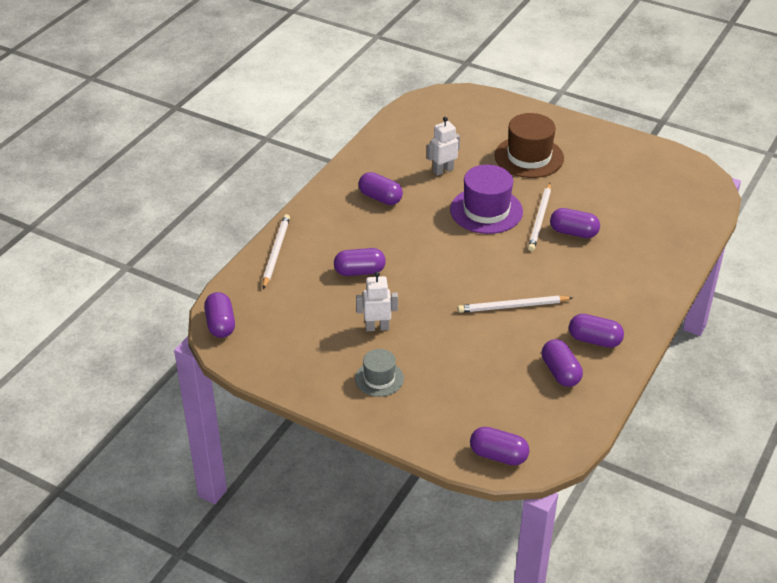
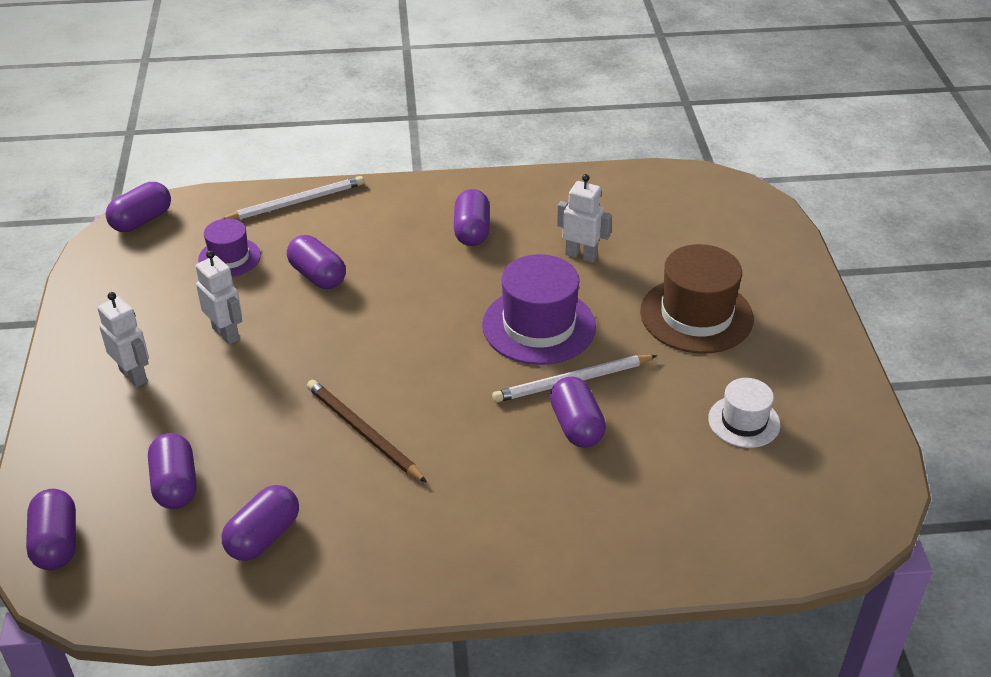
camera: 55 degrees right, 0 degrees up
(303, 300) = (229, 257): none -> purple hat
(379, 378) = (134, 375): grey hat -> white robot
(512, 306) = (363, 432): white pencil -> brown pencil
(594, 340) = (359, 545): purple capsule -> purple capsule (175, 485)
(617, 180) = (744, 421): none -> white hat

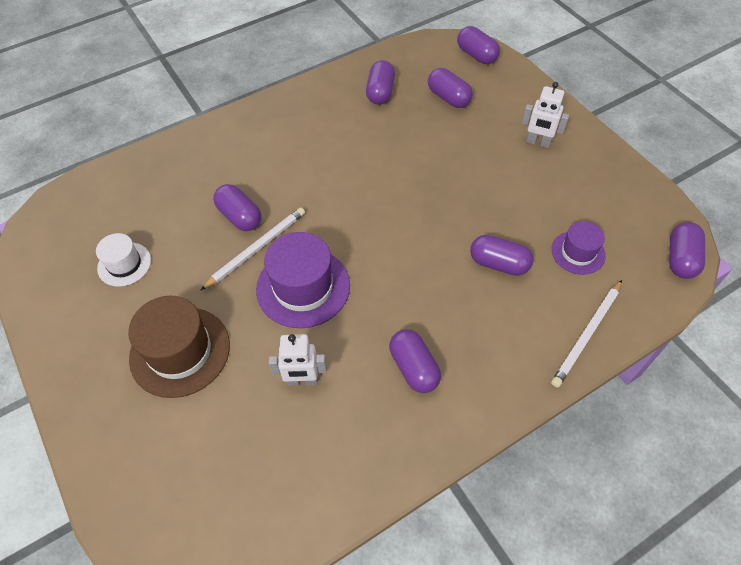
camera: 155 degrees right, 15 degrees up
(226, 333) = (514, 191): white robot -> none
(363, 432) = (371, 162): brown pencil -> none

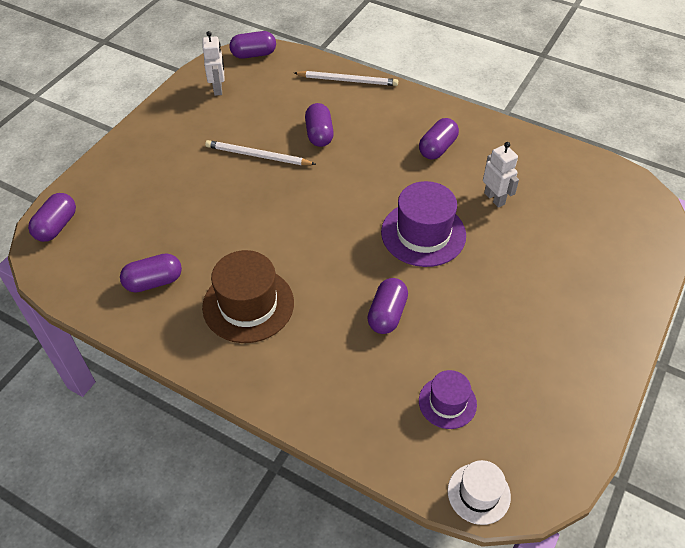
camera: 120 degrees left, 5 degrees down
(124, 264) = (501, 374): white hat -> white hat (478, 493)
(180, 351) = (537, 280): brown hat -> brown hat (248, 304)
(257, 249) = (411, 283): white pencil -> white pencil (257, 156)
(448, 98) = (137, 225): purple capsule -> none
(538, 142) = (171, 148): white robot -> white robot (218, 89)
(578, 252) = (280, 99): purple hat -> purple hat (447, 402)

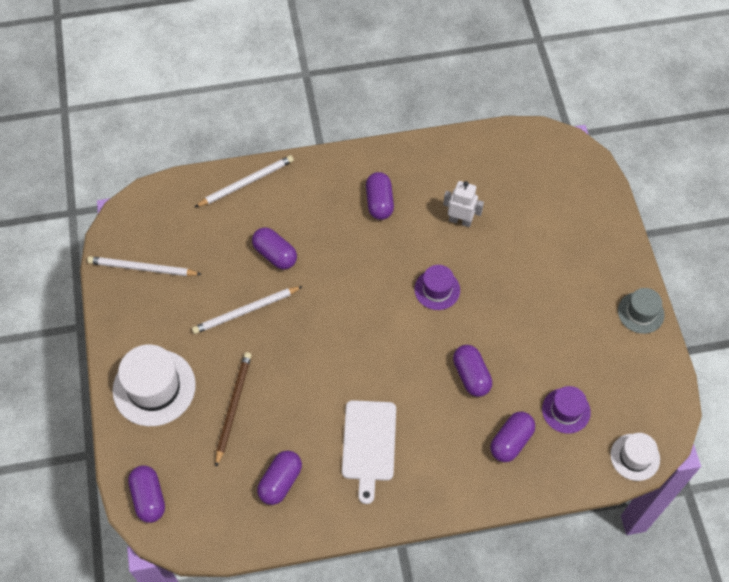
camera: 40 degrees left, 10 degrees up
(142, 162) = (154, 387): none -> white hat
(179, 209) = (233, 407): none -> brown pencil
(218, 89) = (142, 268): white robot -> white pencil
(248, 304) = (369, 444): brown hat -> white cutting board
(254, 54) = (136, 209): purple capsule -> purple capsule (511, 441)
(423, 233) = (437, 289): purple hat -> purple hat, size x0.58
(605, 373) = (640, 312): none -> grey hat

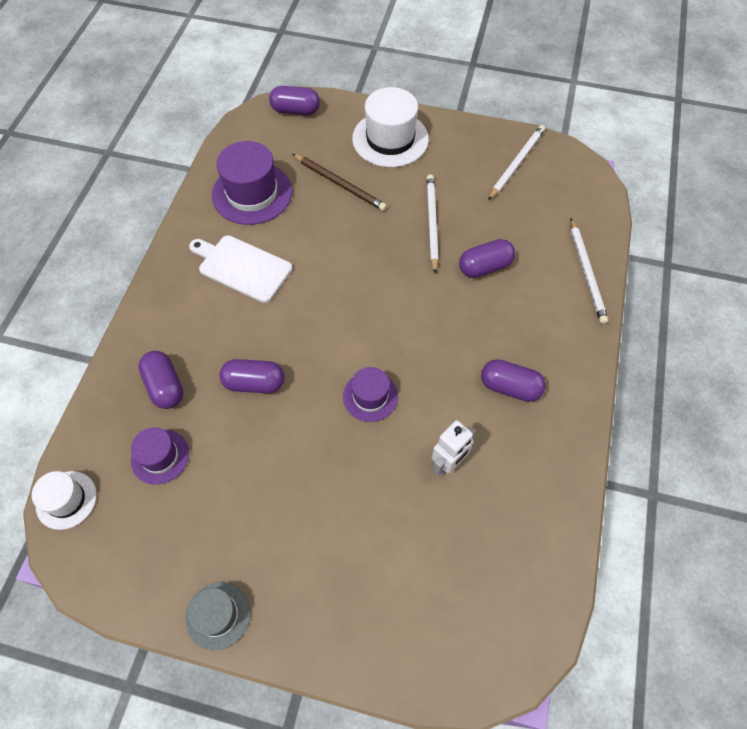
camera: 115 degrees right, 0 degrees up
(280, 482) = (252, 193): purple capsule -> purple hat

